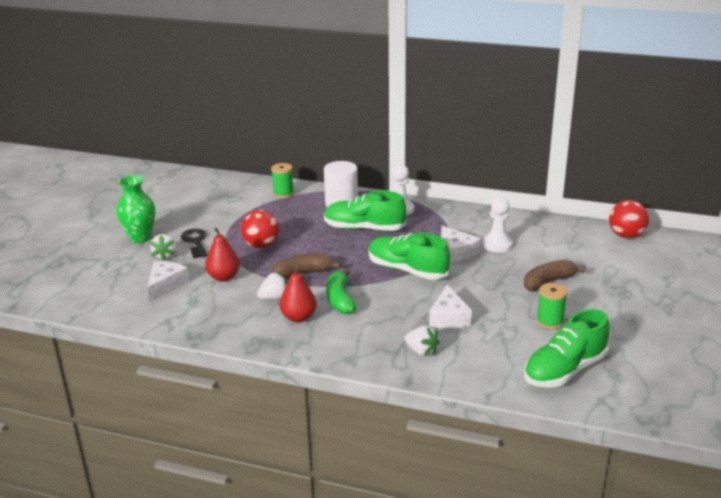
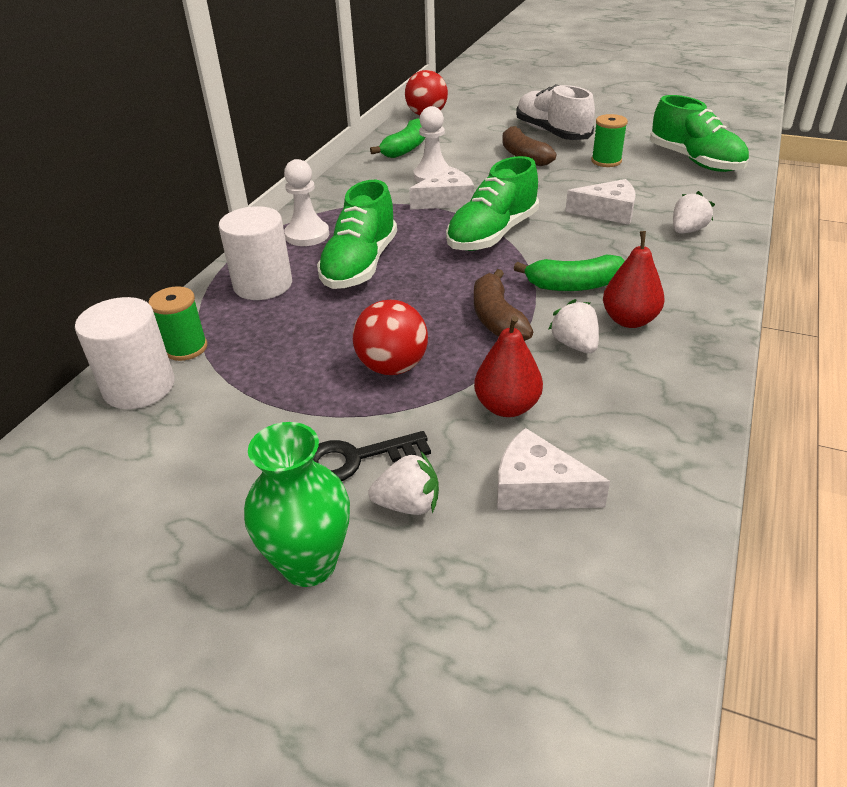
camera: 85 degrees left, 10 degrees up
(254, 188) = (139, 387): none -> white cylinder
(547, 231) = (406, 149): none -> green banana
(607, 296) = (552, 133): none -> white shoe

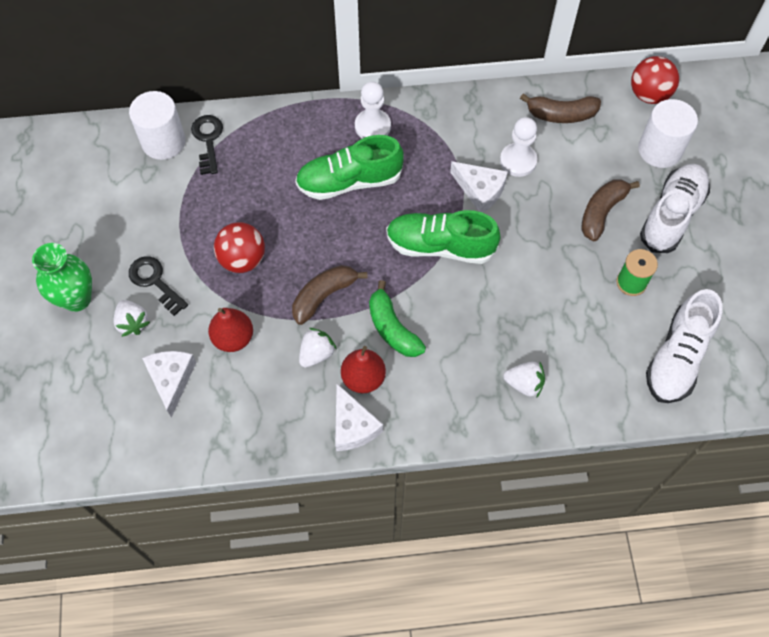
camera: 60 degrees right, 25 degrees up
(186, 348) = (208, 140): green spool -> black key
(263, 285) = (295, 138): white cylinder -> white cylinder (660, 150)
(406, 149) = (561, 115): green banana -> brown banana
(607, 212) = (525, 315): white cheese -> white cheese (353, 426)
(695, 161) = (677, 357): green shoe -> white shoe

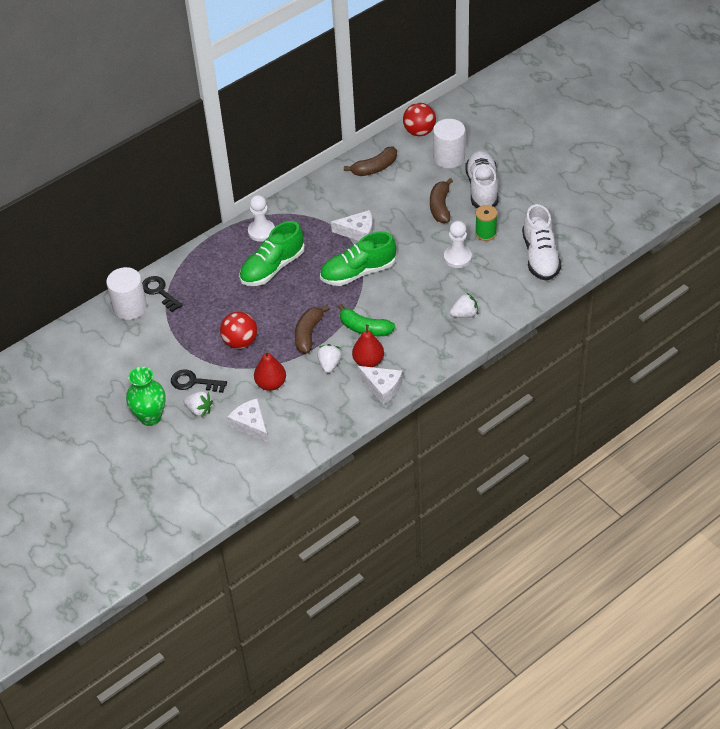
camera: 30 degrees left, 15 degrees down
(518, 161) = (368, 205): white pawn -> white pawn (457, 257)

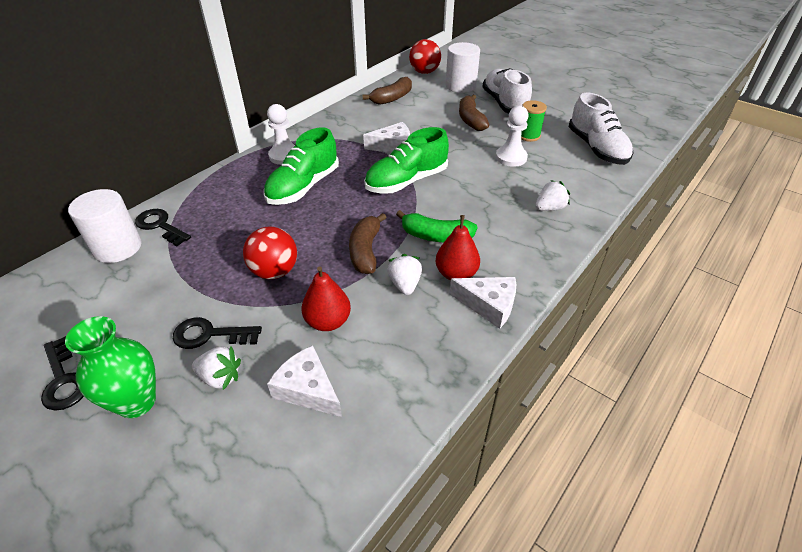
camera: 15 degrees left, 5 degrees down
(106, 398) = (63, 379): none -> black key

